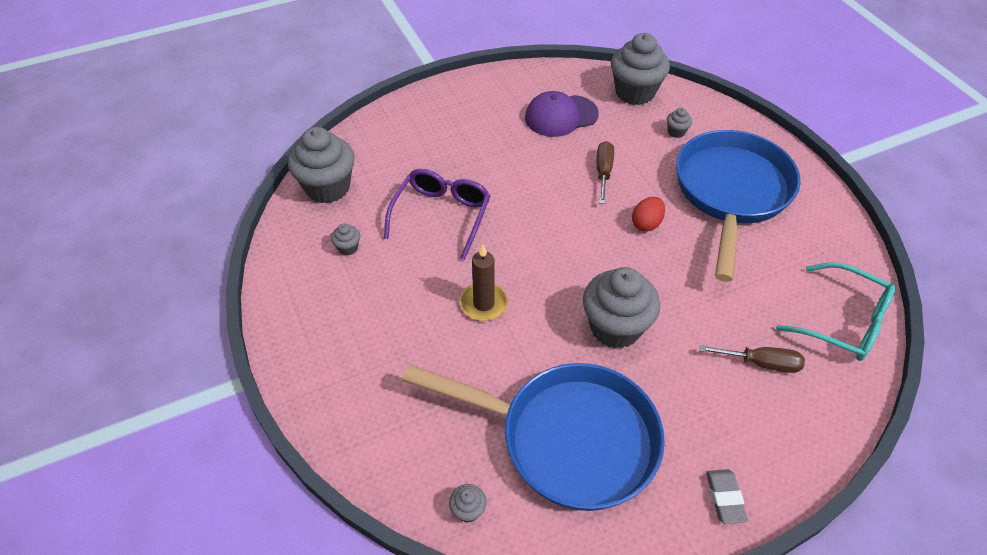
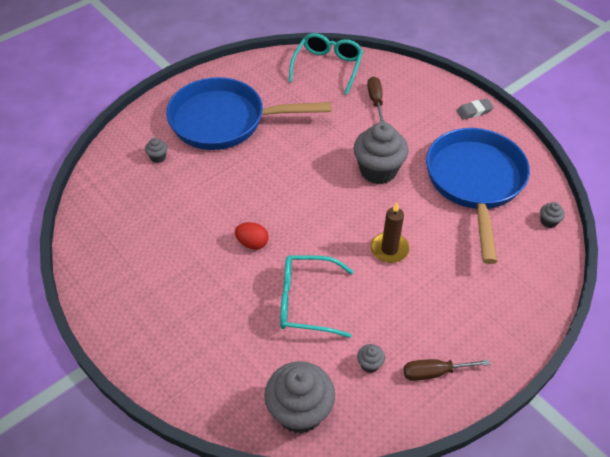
camera: 105 degrees left, 0 degrees up
(441, 216) = (307, 301): purple glasses -> turquoise glasses
(561, 116) = (150, 239): purple cap -> none
(603, 172) = (220, 198): brown screwdriver -> brown screwdriver (434, 372)
(635, 92) = (106, 190): grey cupcake -> none
(646, 224) = (272, 165): red egg -> red egg (252, 243)

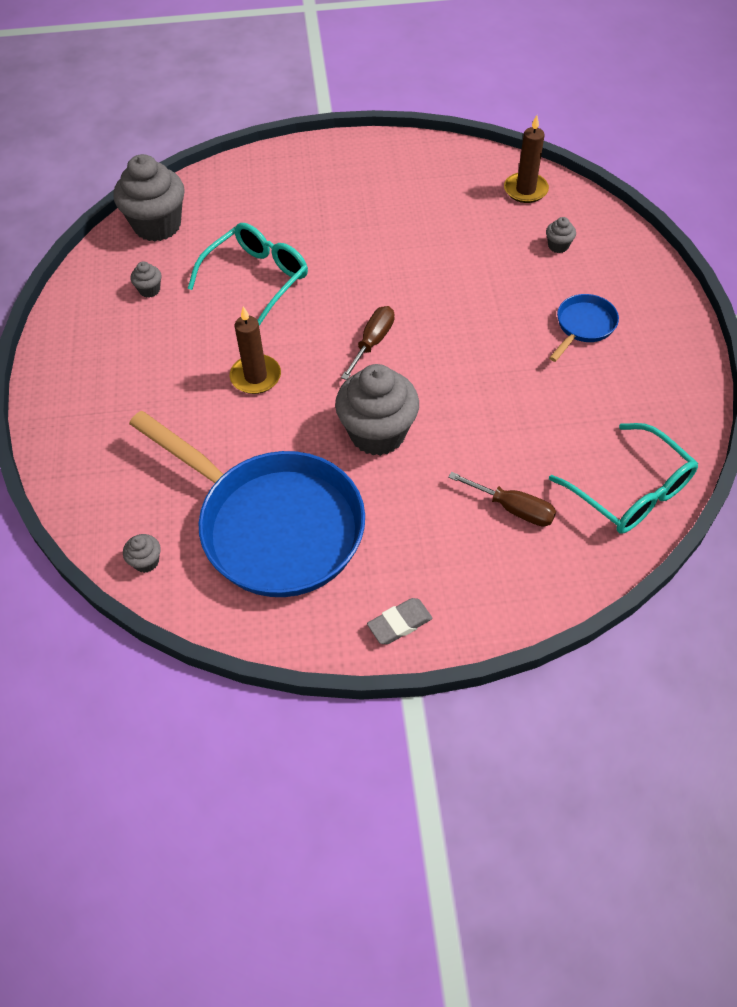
camera: 125 degrees right, 5 degrees up
(106, 196) = (525, 190): none -> brown candle
(224, 121) = (583, 326): blue pan -> blue pan, size x0.43
(252, 243) = (365, 271): red egg -> none
(434, 372) = (94, 330): brown screwdriver -> brown screwdriver (372, 342)
(474, 111) = (399, 623): grey eraser -> grey eraser turned 45 degrees clockwise

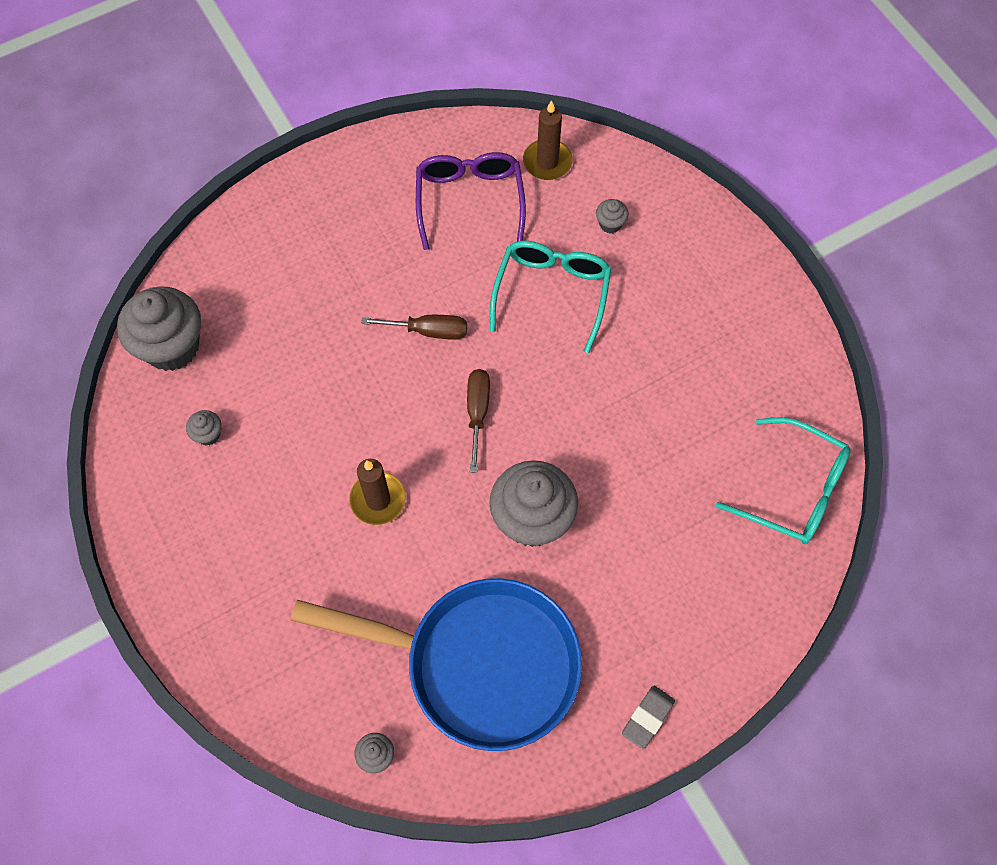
camera: 25 degrees left, 10 degrees up
(256, 279) = (318, 378): turquoise glasses -> turquoise glasses (551, 294)
(446, 198) = (470, 201): none -> purple glasses
(513, 508) = (696, 552): brown screwdriver -> brown screwdriver (428, 331)
(583, 326) = (675, 315): blue pan -> none

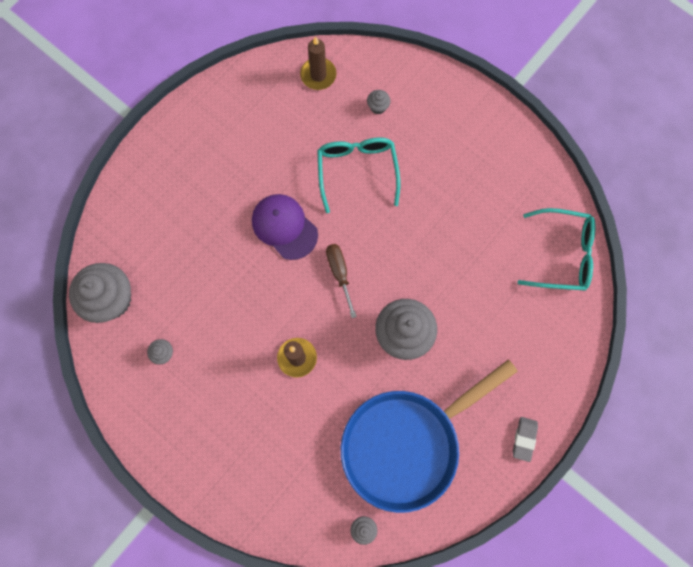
camera: 20 degrees left, 10 degrees up
(428, 331) = (284, 227): brown screwdriver -> purple cap
(470, 201) = (276, 122): purple glasses -> none
(480, 664) = (406, 444): blue pan -> blue pan turned 150 degrees clockwise

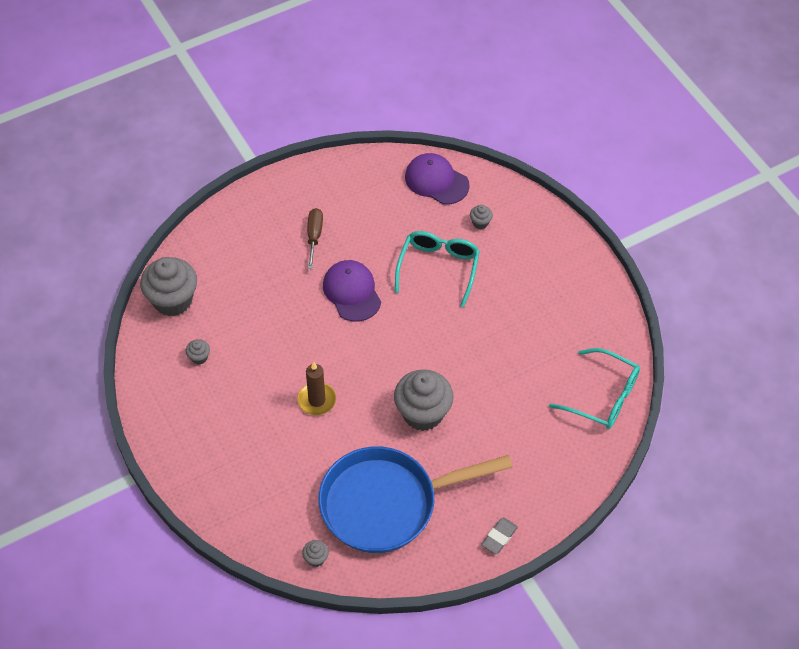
camera: 20 degrees right, 20 degrees down
(318, 75) = (436, 181): brown candle -> purple cap
(339, 273) = (385, 345): brown screwdriver -> brown screwdriver (314, 236)

